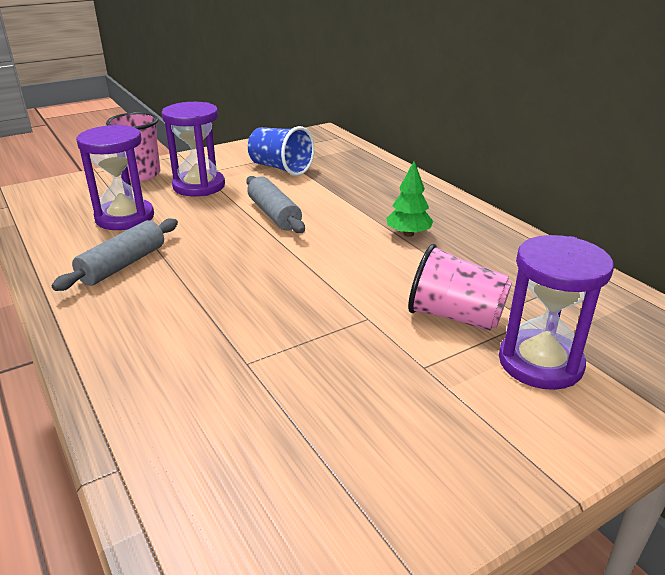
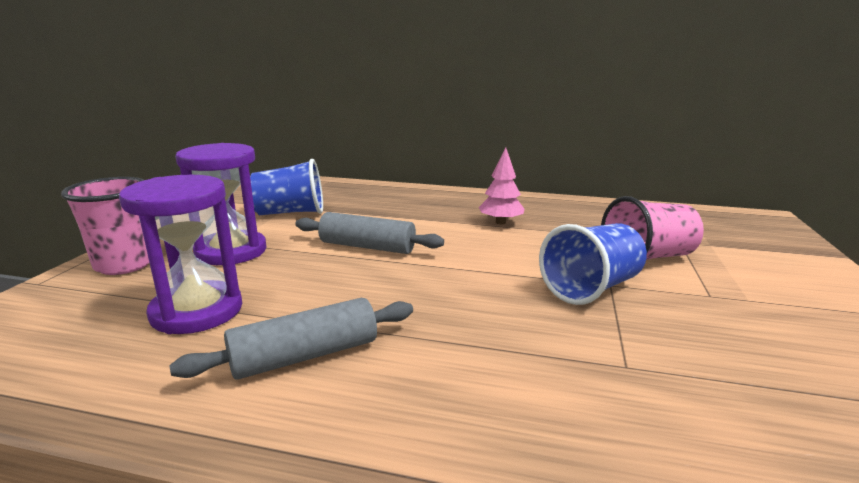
camera: 45 degrees left, 10 degrees down
(123, 265) = (305, 356): grey rolling pin -> grey rolling pin turned 75 degrees clockwise
(346, 313) = (591, 288): none -> blue cup
(408, 234) = (500, 222): green tree -> pink tree
(540, 363) = (739, 260): purple hourglass -> none

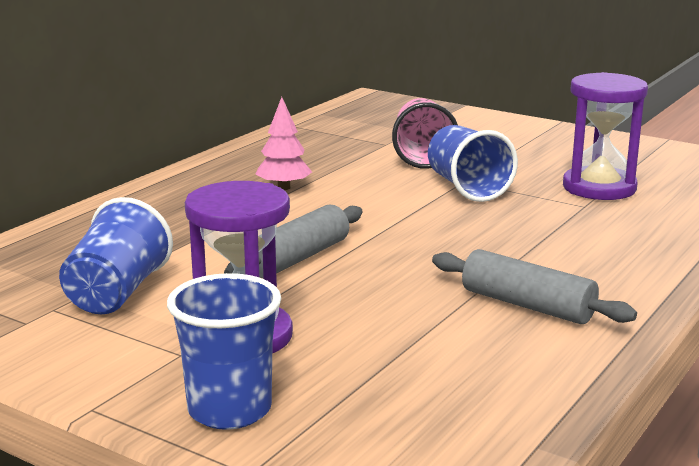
camera: 70 degrees left, 0 degrees up
(124, 265) = (229, 410): pink cup -> blue cup
(197, 311) = (412, 354): purple hourglass -> purple hourglass (599, 188)
(305, 356) = (527, 305): grey rolling pin -> grey rolling pin turned 45 degrees counterclockwise

